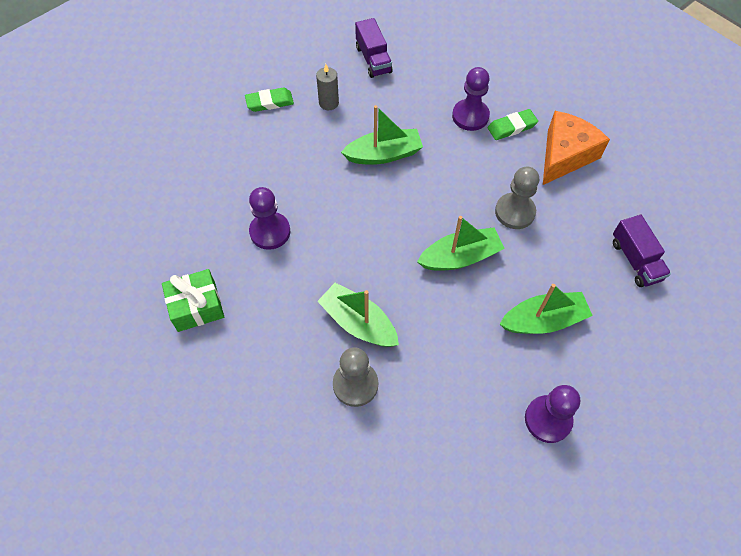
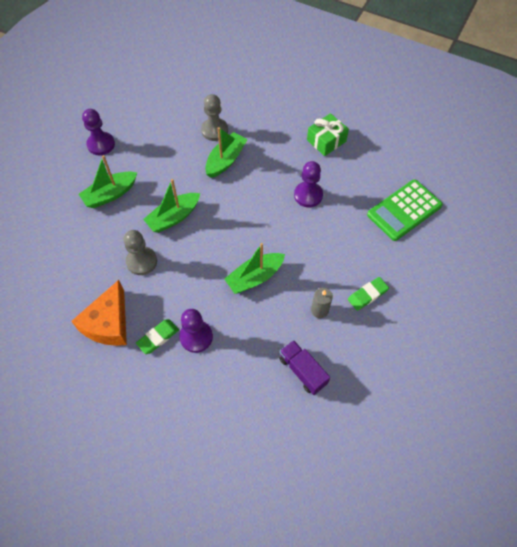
camera: 160 degrees right, 0 degrees up
(164, 175) = (404, 210): none -> green calculator
(358, 323) = (226, 160): green boat -> green boat turned 75 degrees counterclockwise
(635, 260) = (49, 252): purple truck -> none

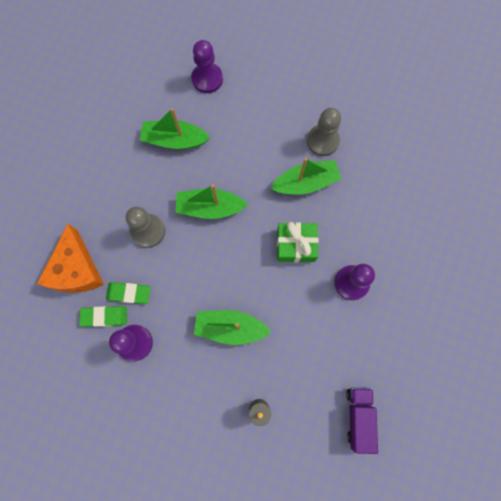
camera: 40 degrees right, 15 degrees up
(108, 323) = (76, 270): orange cheese -> orange cheese turned 60 degrees counterclockwise
(302, 371) = (195, 453): purple truck -> purple truck (358, 416)
(326, 141) = (423, 236): green gift -> green gift (296, 245)
(367, 295) = (316, 432): green eraser -> green eraser (129, 293)
(404, 210) = (432, 376): green calculator -> none

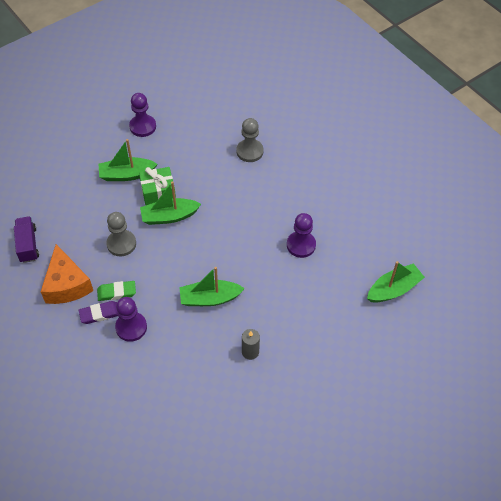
camera: 15 degrees left, 20 degrees down
(104, 316) = (100, 314): green eraser -> purple eraser
(296, 245) = (248, 228): green gift -> green gift (158, 191)
(306, 183) = (244, 183): green boat -> green boat (393, 289)
(358, 416) = (333, 338): purple truck -> purple truck (28, 245)

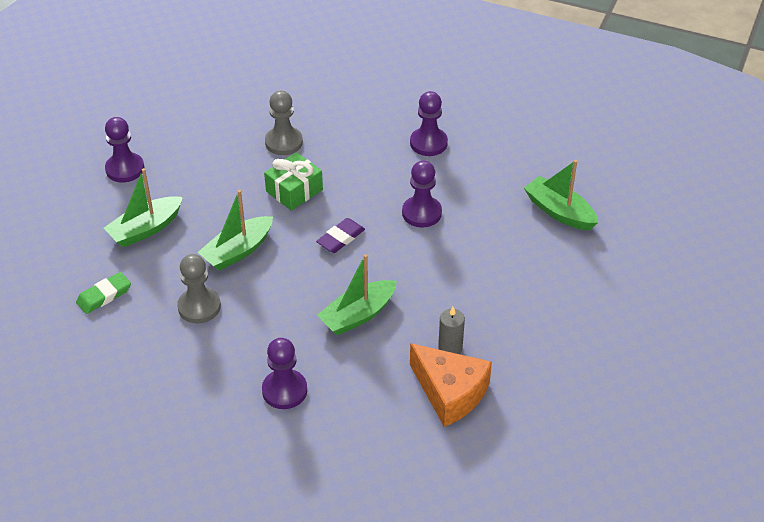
camera: 30 degrees left, 10 degrees down
(28, 245) = (72, 363): purple truck -> none
(66, 285) = (162, 383): orange cheese -> orange cheese (450, 392)
(100, 314) = (232, 395): purple eraser -> purple eraser (340, 238)
(116, 292) = (235, 362): green eraser -> green eraser (104, 295)
(158, 191) = (202, 231): green gift -> green gift (294, 191)
(342, 195) = (428, 143): none -> purple pawn
(393, 289) = (559, 212): green boat -> green boat turned 75 degrees counterclockwise

